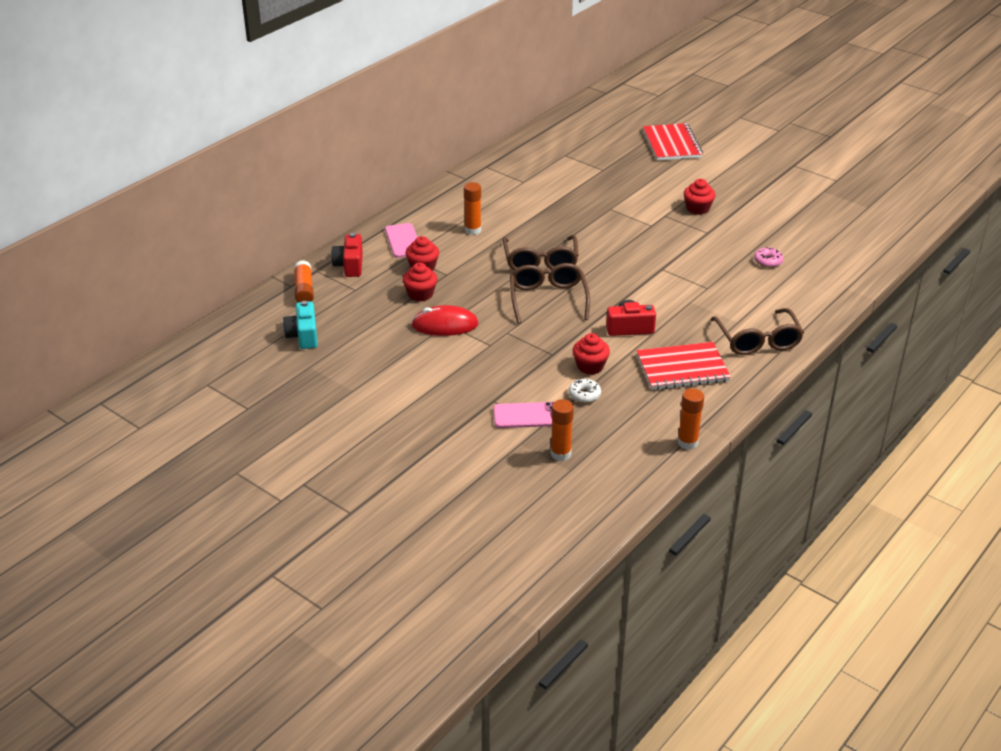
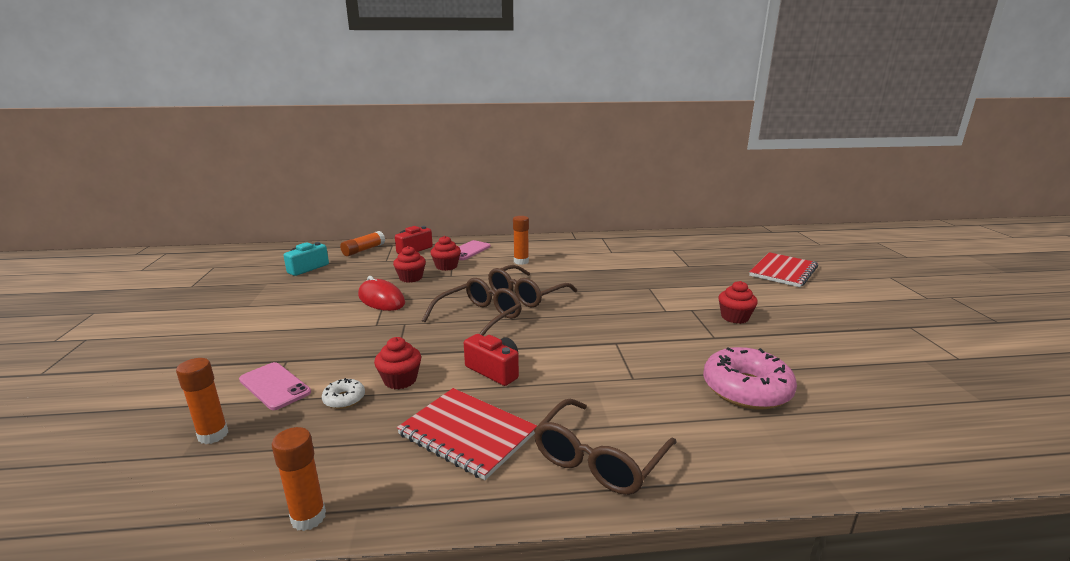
camera: 45 degrees right, 15 degrees down
(768, 261) = (746, 389): pink donut -> pink donut, size x2.17

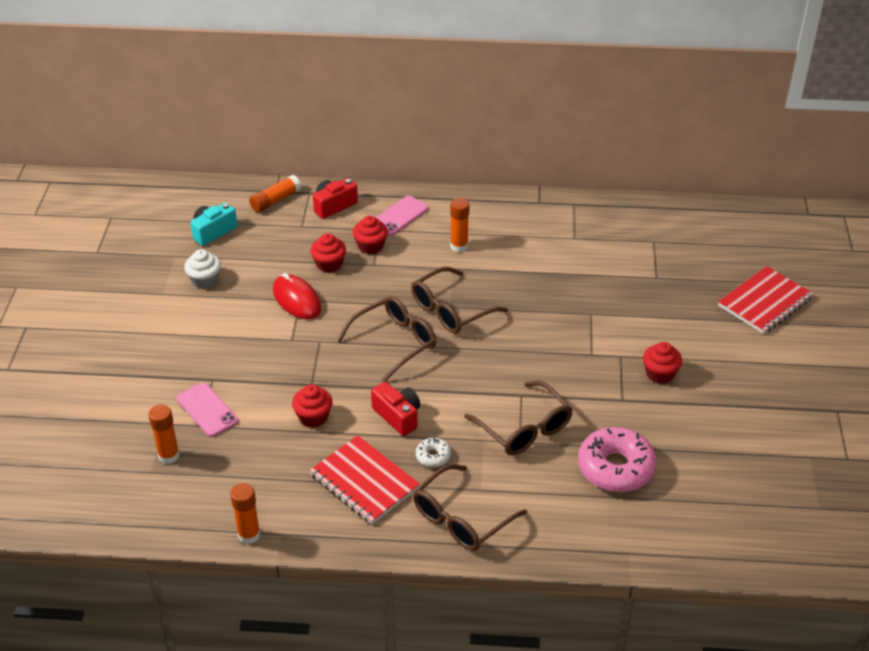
camera: 10 degrees right, 20 degrees up
(293, 295) = (204, 280): none -> white cupcake
(344, 399) = (266, 432): white donut -> white donut (433, 456)
(632, 367) = (524, 429): none -> brown glasses

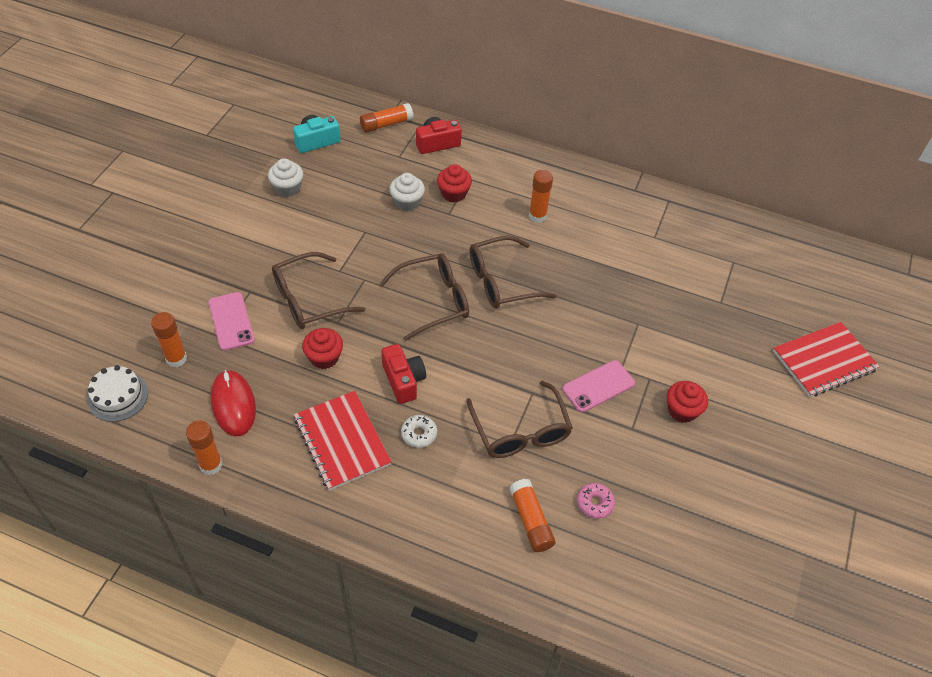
camera: 15 degrees right, 10 degrees up
(127, 503) = (118, 396): none -> white cake
(296, 300) = (361, 230): red mouse -> red mouse (233, 404)
(329, 264) = (407, 202): red cupcake -> white cupcake
(399, 216) = (494, 170): pink phone -> pink phone (598, 386)
(461, 519) = (417, 512): brown glasses -> brown glasses (308, 300)
(566, 497) = (531, 520): none -> orange glue stick
(616, 468) = (594, 503): pink donut -> pink donut, size x0.46

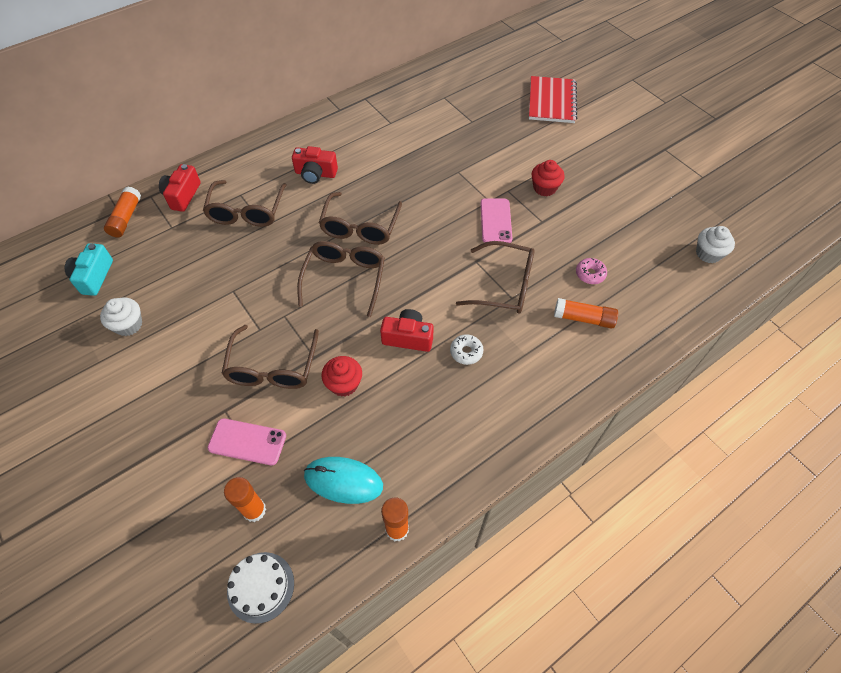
camera: 55 degrees left, 5 degrees up
(233, 404) = (343, 481): red mouse -> turquoise mouse
(342, 441) = (438, 410): red notebook -> none
(407, 202) = (227, 246): white cupcake -> white cupcake (708, 253)
(453, 194) = (246, 212): red cupcake -> brown glasses
(537, 216) = (315, 174): orange glue stick -> red camera

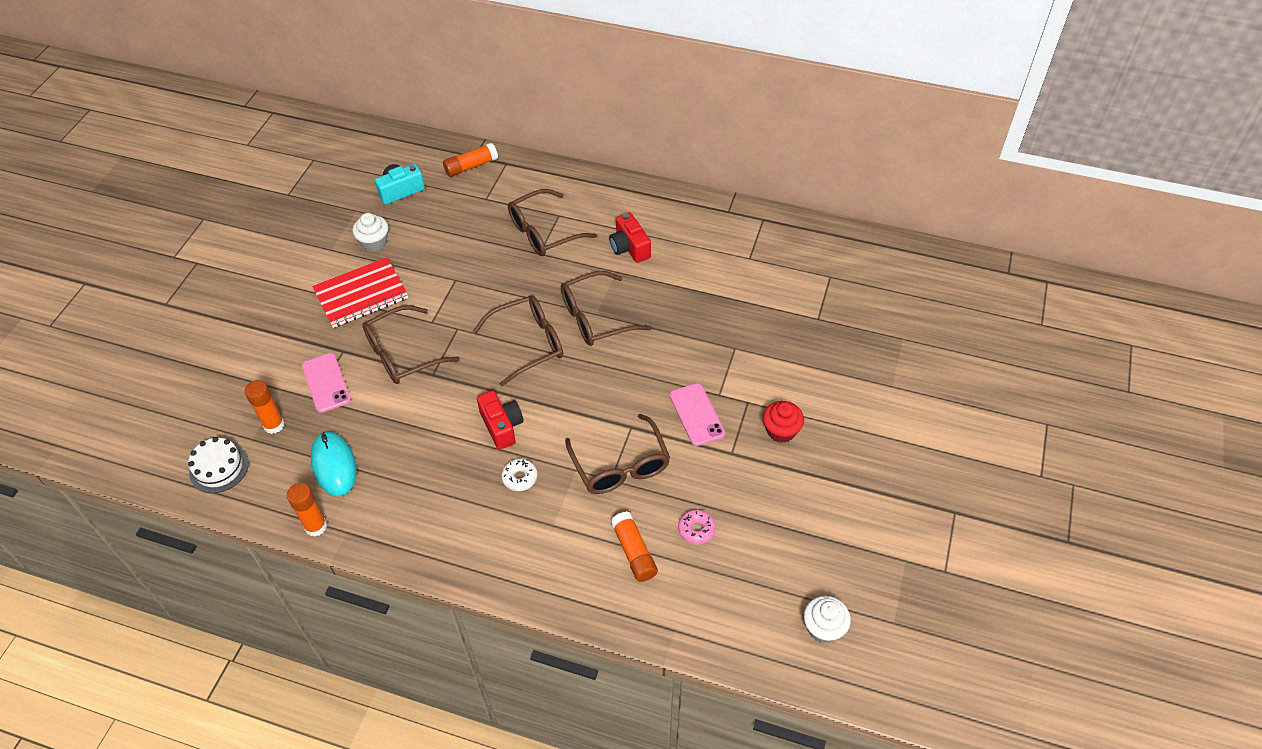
camera: 55 degrees right, 5 degrees down
(182, 195) = (524, 181): red camera -> none
(344, 384) = (421, 410): red cupcake -> none
(496, 221) = (697, 414): pink phone -> pink phone turned 75 degrees counterclockwise
(552, 101) = (922, 368): red notebook -> red notebook (361, 294)

